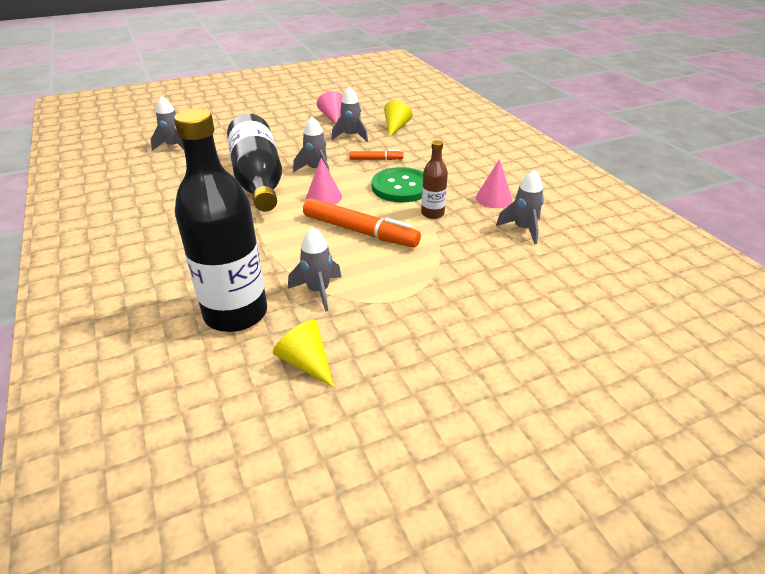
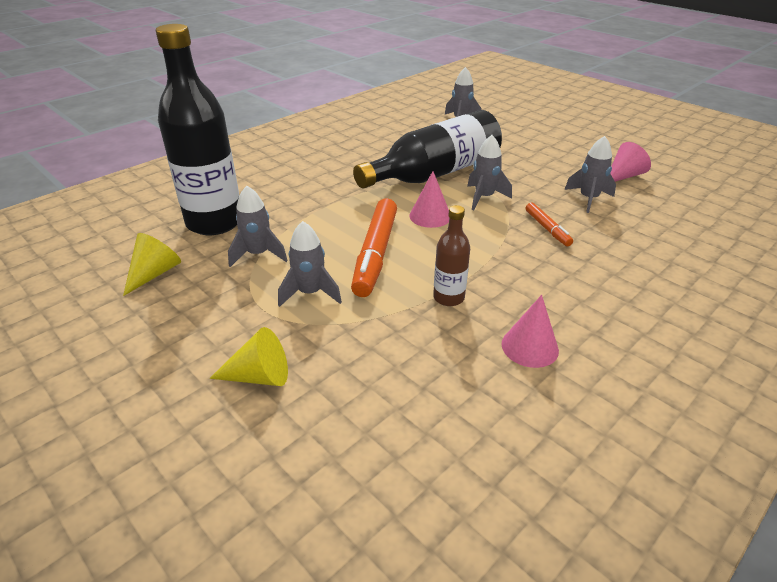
camera: 70 degrees right, 0 degrees up
(395, 127) = (653, 224): yellow cone -> yellow cone (259, 376)
(401, 187) = (494, 261): green button -> none
(523, 229) = (463, 390): grey rocket -> grey rocket (310, 293)

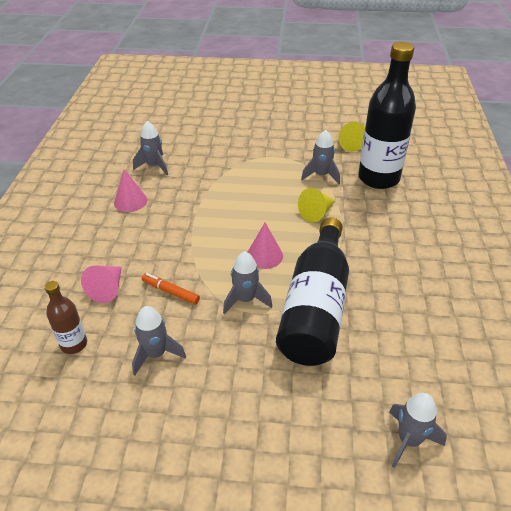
camera: 140 degrees right, 5 degrees up
(259, 376) = (235, 138): yellow cone -> yellow cone (316, 213)
(310, 293) = (264, 172): grey rocket -> grey rocket (154, 166)
(376, 253) = (262, 209): orange marker -> none
(448, 297) = (192, 205): brown bottle -> brown bottle (74, 344)
(623, 176) = (136, 426): pink cone -> pink cone (107, 289)

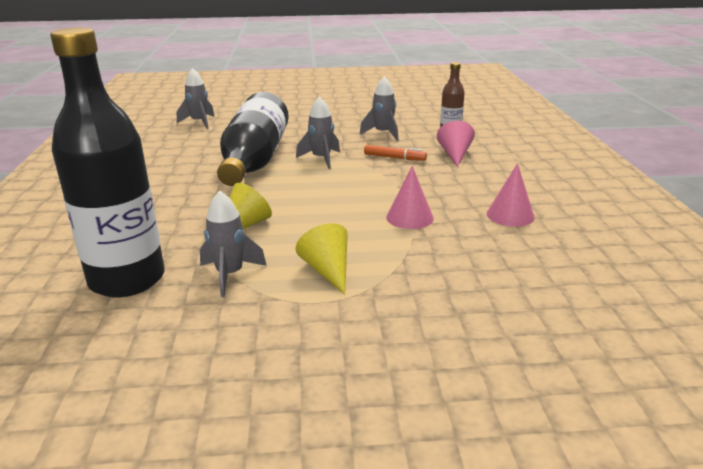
camera: 170 degrees right, 15 degrees down
(154, 166) = (526, 262): grey rocket -> none
(264, 255) = (309, 185): pink cone -> pink cone (409, 217)
(348, 144) = (156, 346): yellow cone -> yellow cone (327, 270)

